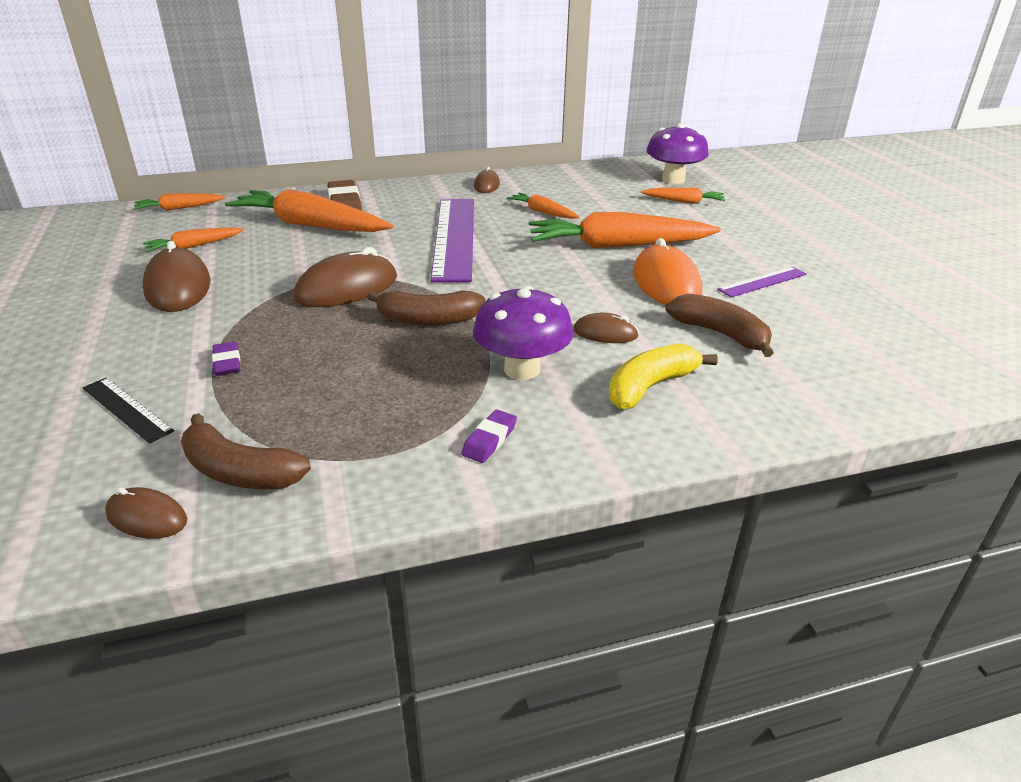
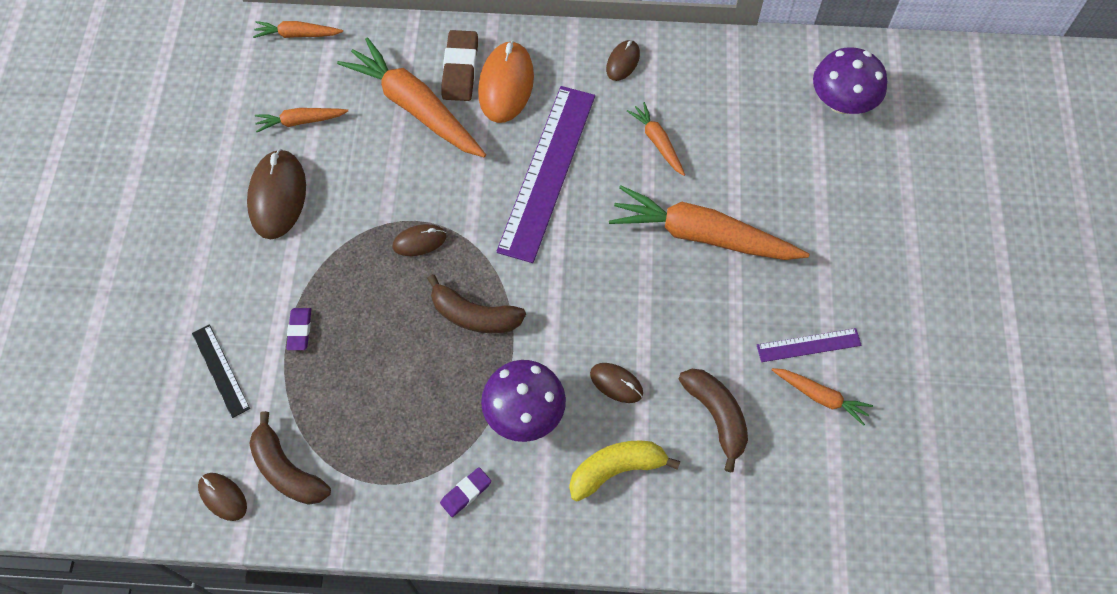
camera: 20 degrees right, 30 degrees up
(347, 288) = (419, 241): brown mouse -> brown mouse, size x0.54
(666, 283) = (713, 320): orange mouse -> orange mouse (506, 85)
(683, 201) = (823, 159): orange carrot -> orange carrot (820, 397)

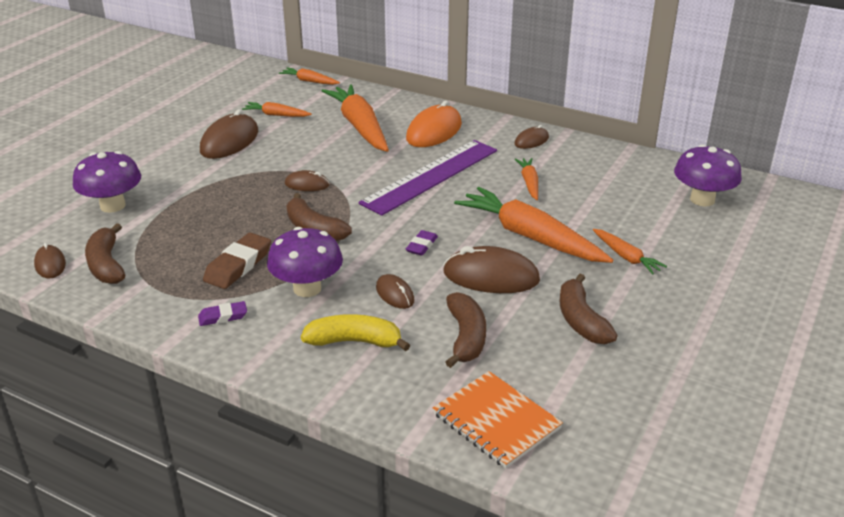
camera: 25 degrees right, 30 degrees down
(220, 370) = (113, 206): black ruler -> purple mushroom
(300, 330) = (184, 202): purple eraser -> purple eraser (421, 246)
(460, 69) = (406, 118): brown eraser -> brown eraser (238, 265)
(695, 315) = (491, 276): none -> brown mouse
(798, 515) = (496, 421): none -> orange notebook
(808, 345) = (581, 320): purple ruler -> brown banana
(820, 397) = (570, 354): orange carrot -> orange carrot (626, 257)

